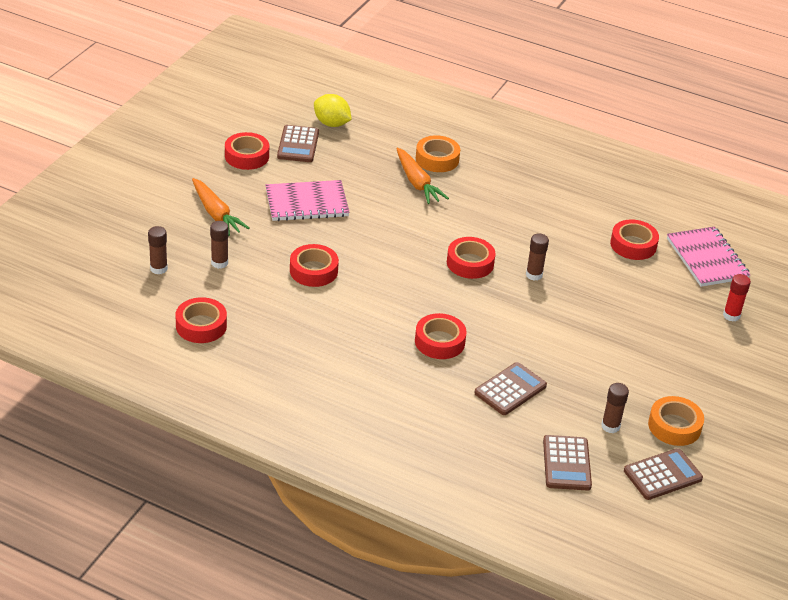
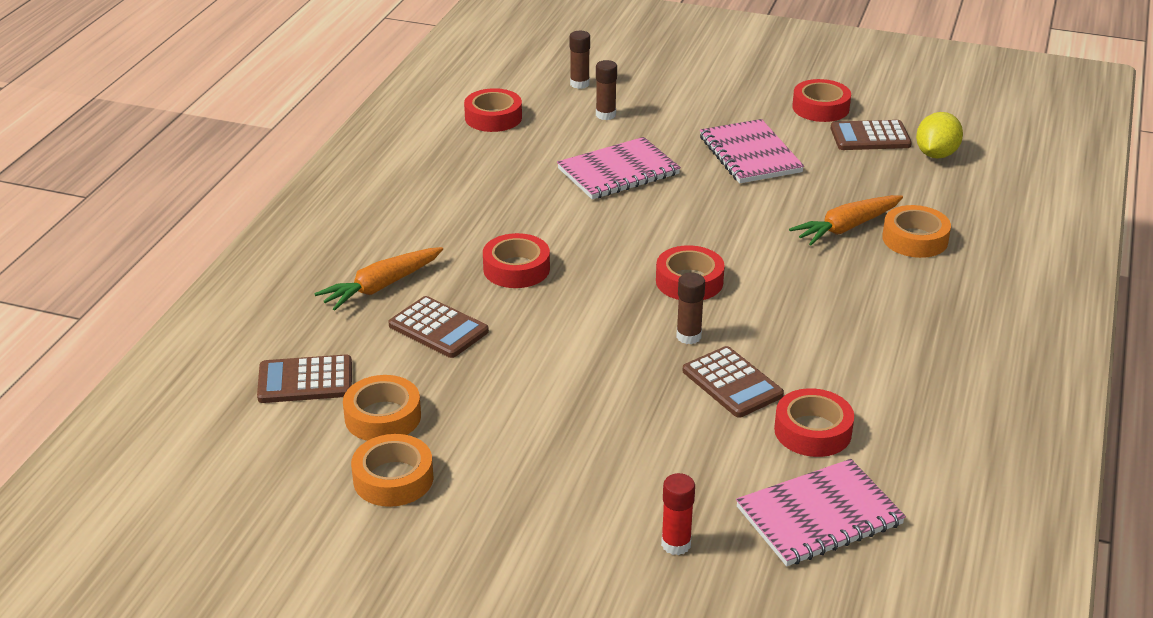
camera: 85 degrees right, 5 degrees down
(216, 213) = (695, 103): orange carrot -> orange carrot (381, 286)
(313, 271) = (618, 172): red tape -> pink notebook
(610, 426) = (383, 417): brown glue stick -> orange tape
(662, 475) = (291, 467): brown calculator -> brown calculator (732, 383)

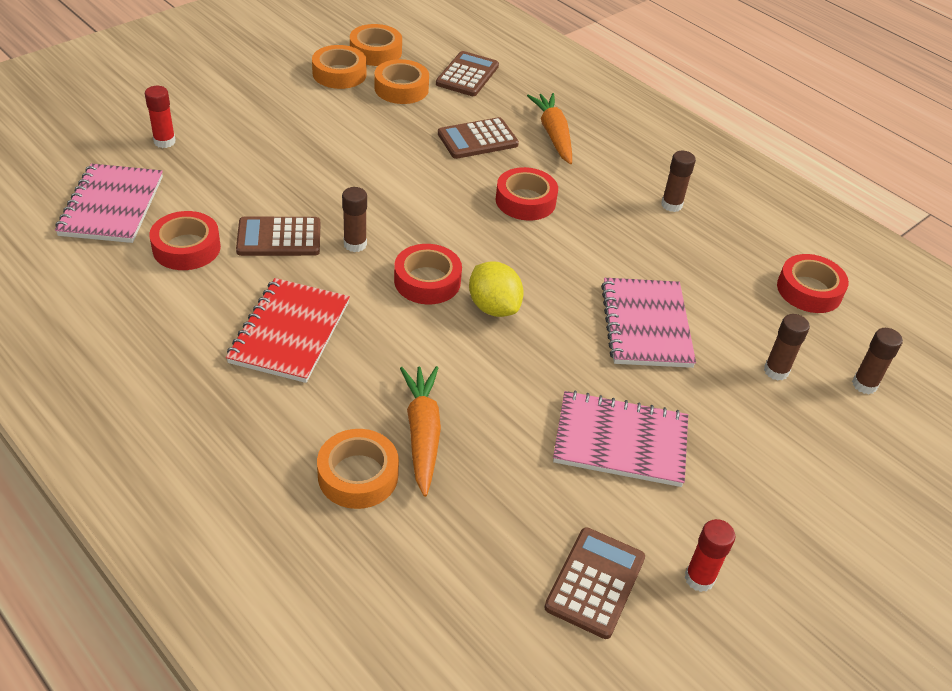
camera: 115 degrees right, 10 degrees up
(310, 472) = (375, 52): none -> orange tape
(439, 196) = (671, 205): none -> brown glue stick
(820, 108) = (699, 578): red tape -> red glue stick
(834, 324) = (289, 332): none -> red notebook
(936, 154) = (509, 625): yellow lemon -> yellow lemon (493, 307)

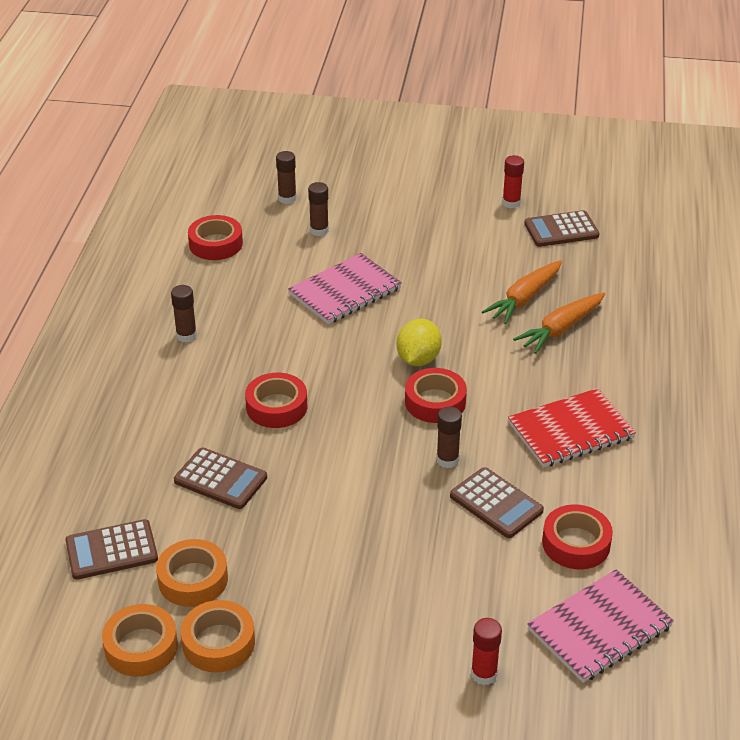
camera: 125 degrees left, 5 degrees down
(358, 475) = (622, 334): orange tape -> none
(553, 135) = (157, 440): orange carrot -> orange carrot (524, 298)
(620, 441) = (459, 260): pink notebook -> none

